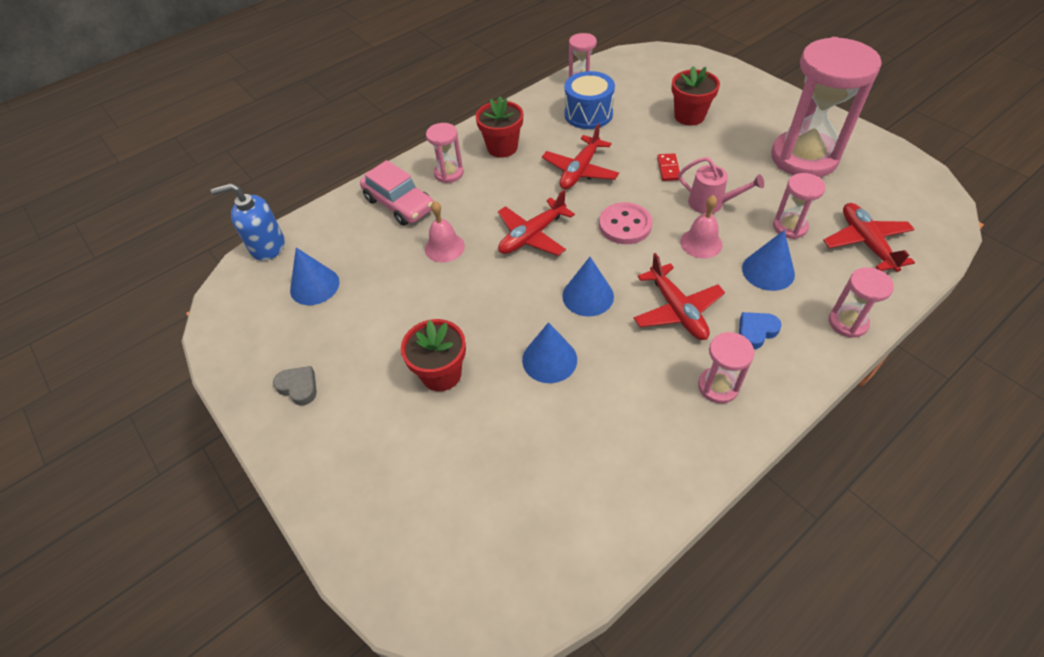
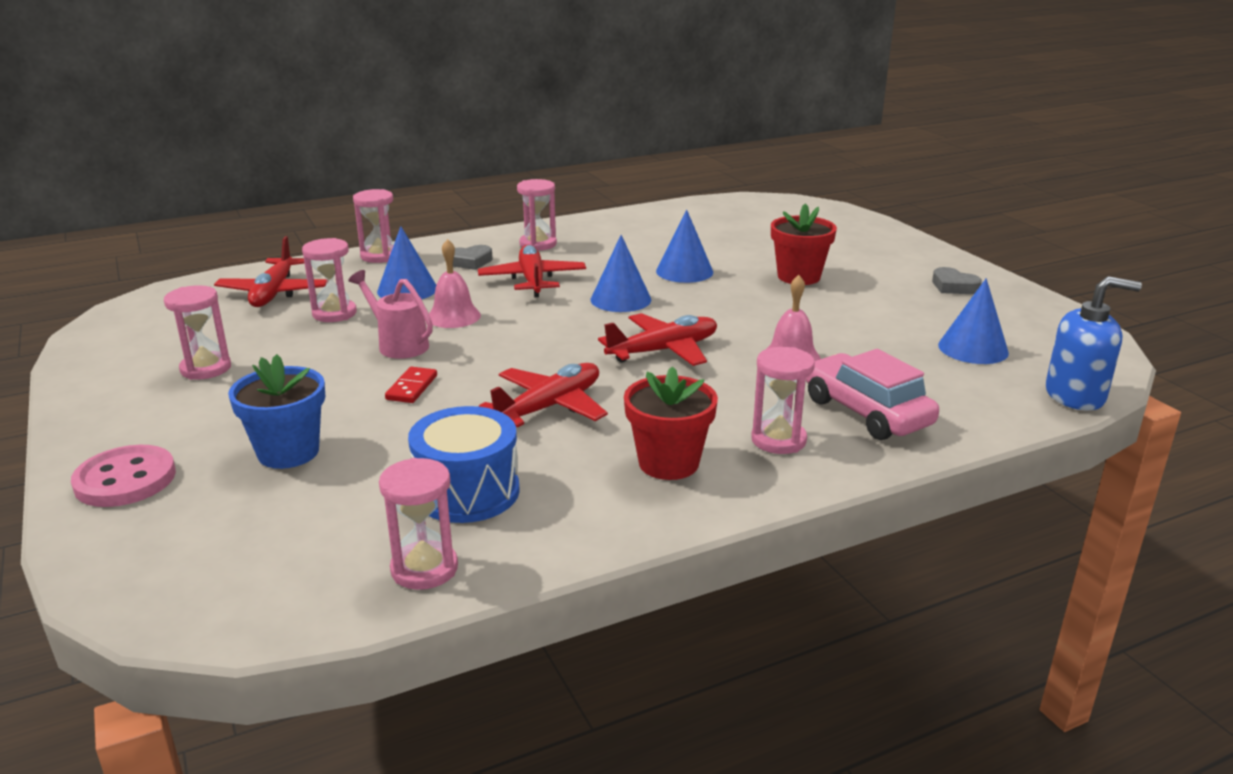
camera: 170 degrees left, 25 degrees down
(625, 225) = (532, 342): pink button -> pink button (125, 479)
(689, 116) = (288, 452): red flower pot -> blue flower pot
(756, 332) = (470, 262): blue heart -> grey heart
(804, 157) = (206, 369): pink hourglass -> pink hourglass, size x0.47

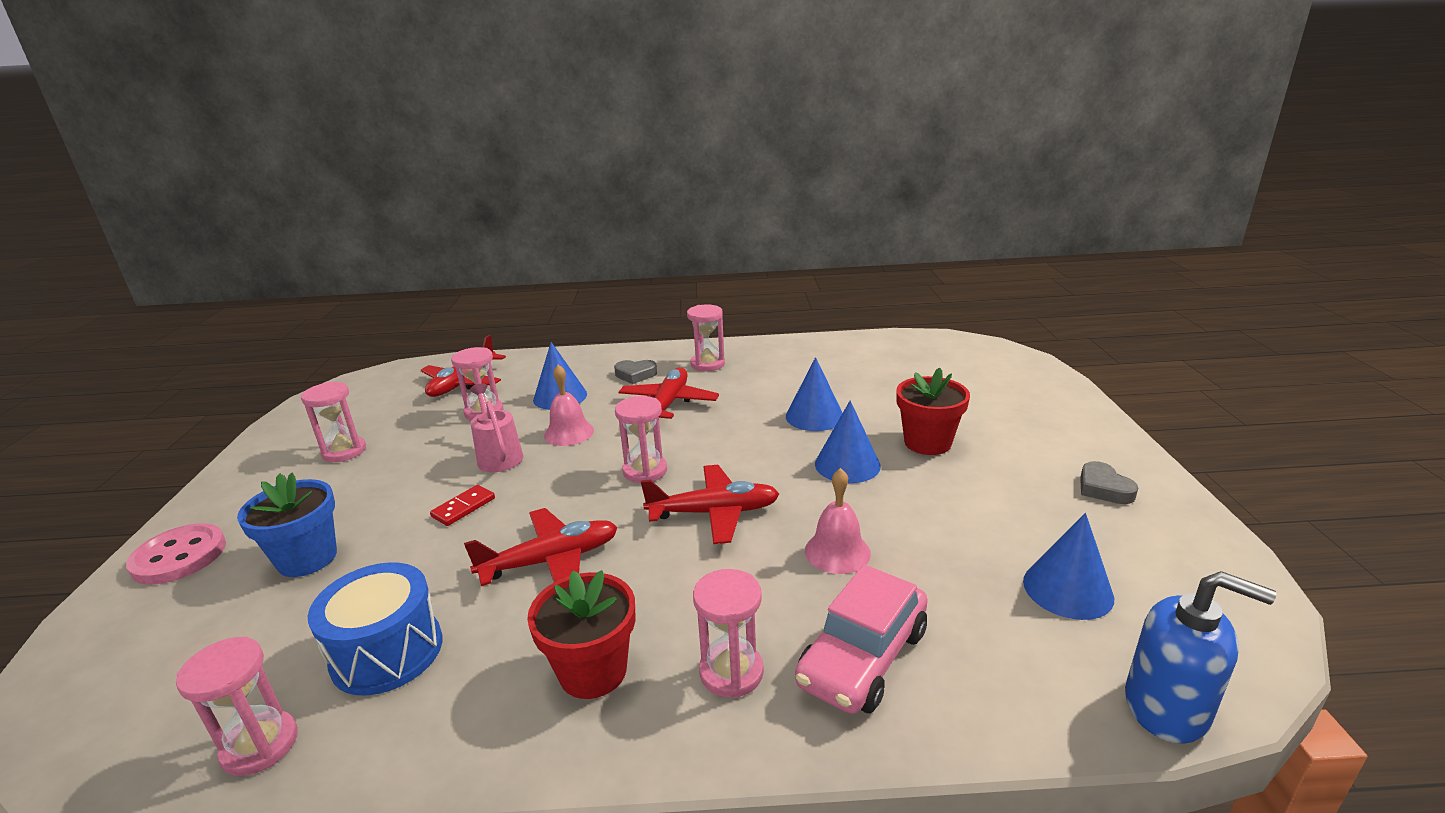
camera: 25 degrees right, 0 degrees up
(380, 256) = (572, 358): pink hourglass -> pink hourglass (645, 471)
(620, 299) = (727, 440): blue cone -> blue cone (847, 464)
(866, 412) = (863, 657): pink car -> pink car turned 135 degrees counterclockwise

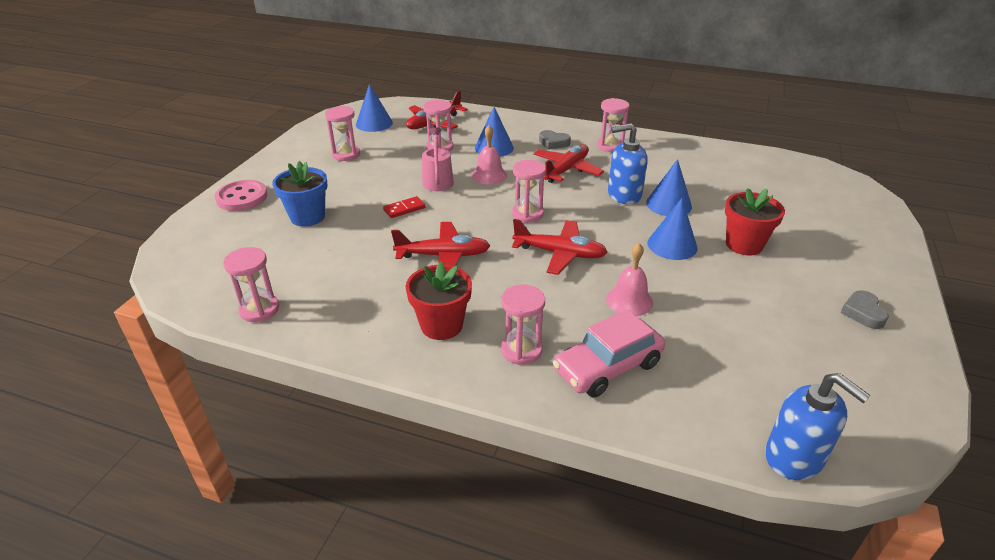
camera: 20 degrees right, 10 degrees up
(387, 652) = (334, 281): blue drum -> none
(755, 417) = (624, 195): none -> blue soap dispenser
(1067, 589) = (779, 370): blue cone -> blue cone (374, 123)

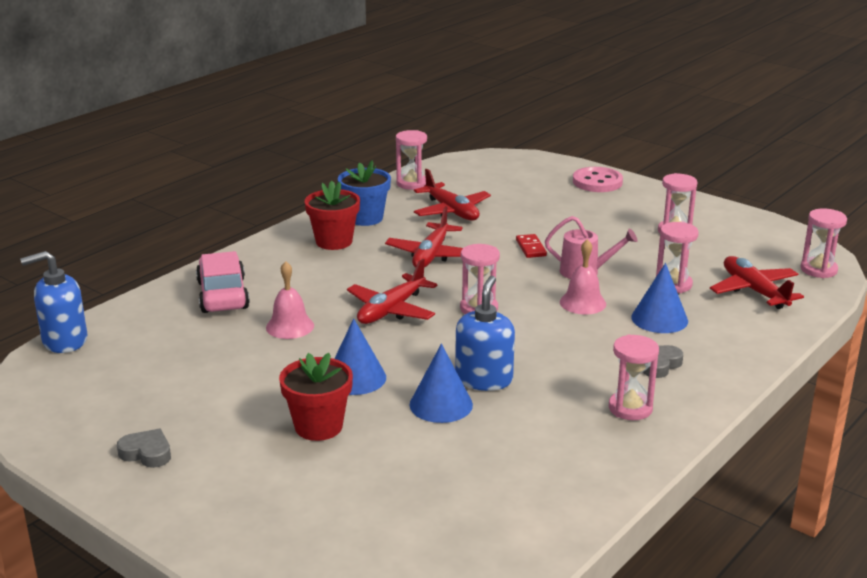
camera: 110 degrees right, 10 degrees down
(307, 217) = (542, 206): blue flower pot -> blue flower pot (365, 218)
(374, 123) = (763, 254): blue cone -> none
(521, 350) = (275, 266): pink hourglass -> pink hourglass (818, 270)
(566, 170) = (571, 355): red plane -> red plane (451, 211)

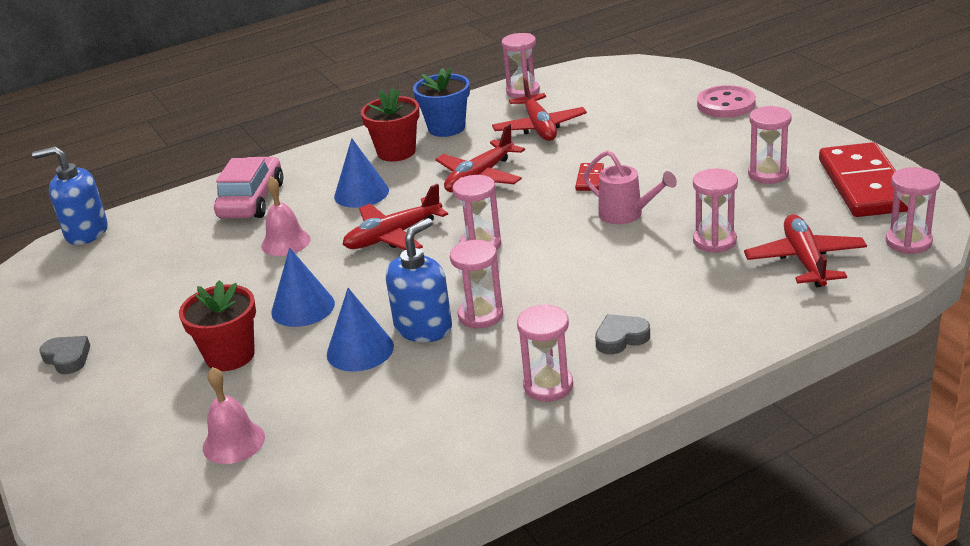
camera: 25 degrees right, 5 degrees up
(526, 363) = (480, 315): none -> pink hourglass
(582, 303) = (595, 251): pink bell -> pink bell (233, 442)
(659, 319) = (665, 282): blue cone -> blue cone (361, 193)
(754, 233) = (864, 185): none -> red domino

